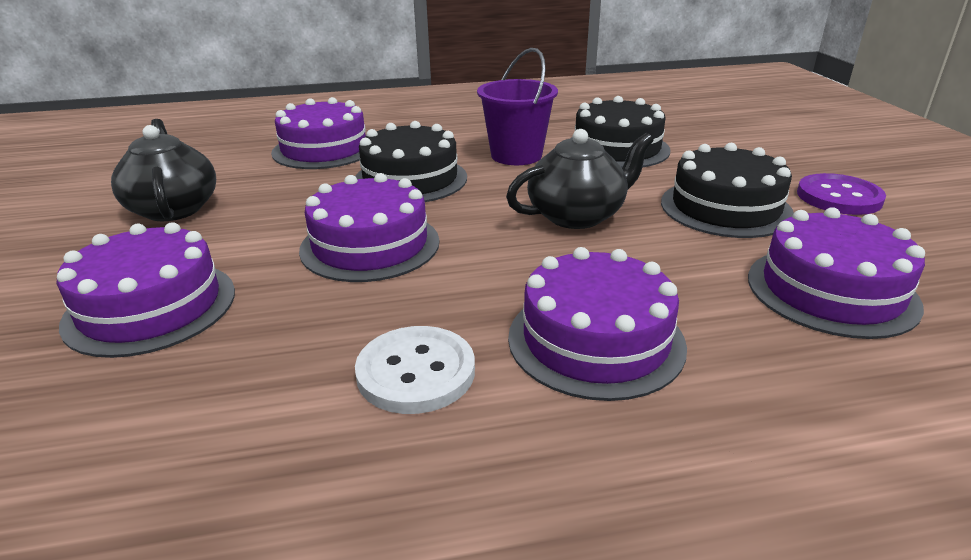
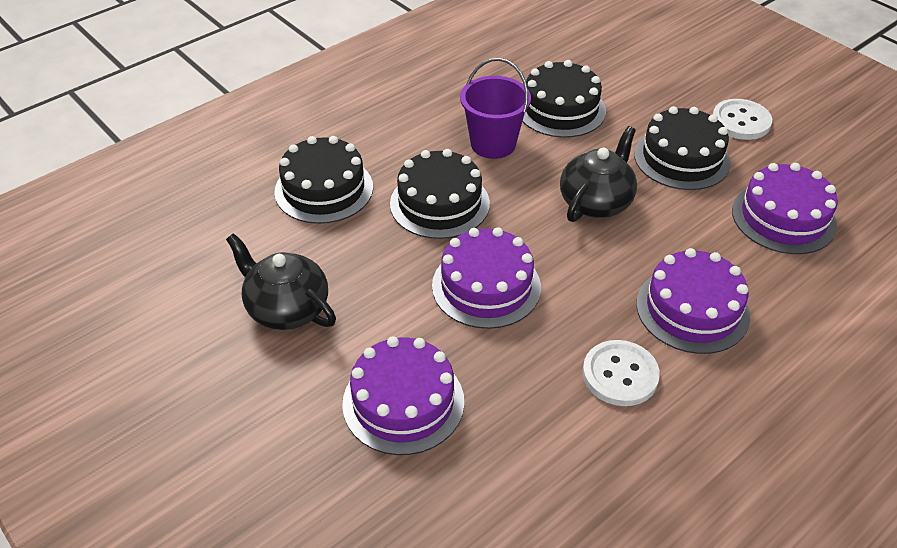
camera: 30 degrees left, 15 degrees up
(324, 149) = (324, 189): purple cake -> black cake
(839, 197) = (741, 121): purple button -> white button

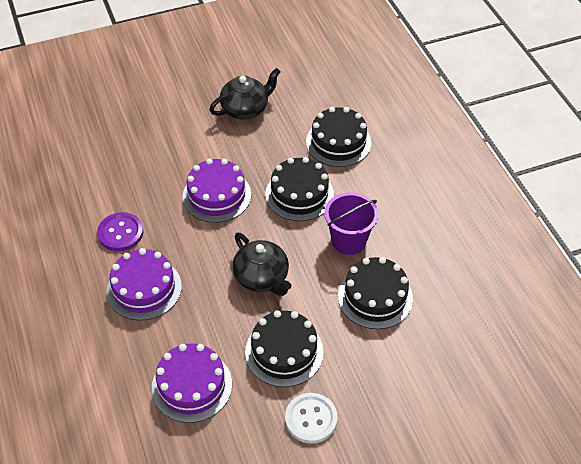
camera: 110 degrees right, 5 degrees up
(403, 402) = (157, 140): purple cake -> none
(620, 375) = (120, 233): white button -> purple button

